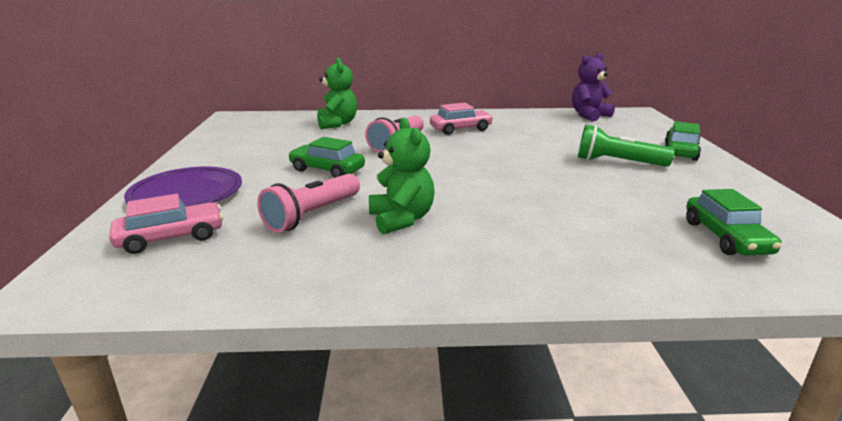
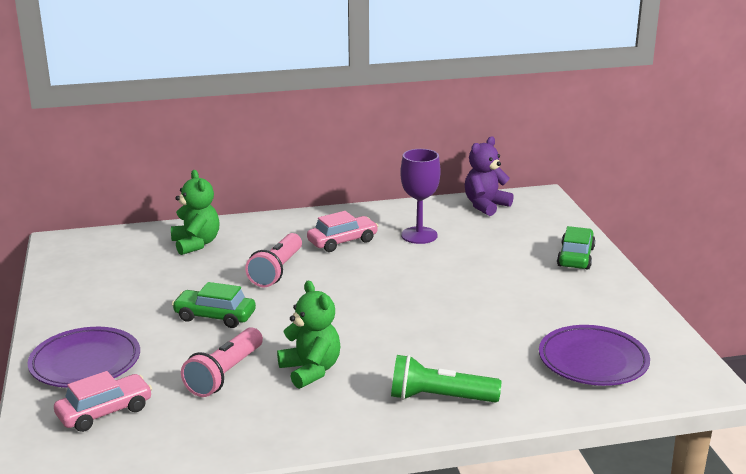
camera: 10 degrees left, 0 degrees up
(529, 129) = (419, 235): none -> purple goblet
(617, 162) = (511, 279): green flashlight -> green flashlight (439, 398)
(725, 237) = (593, 361): green car -> purple plate

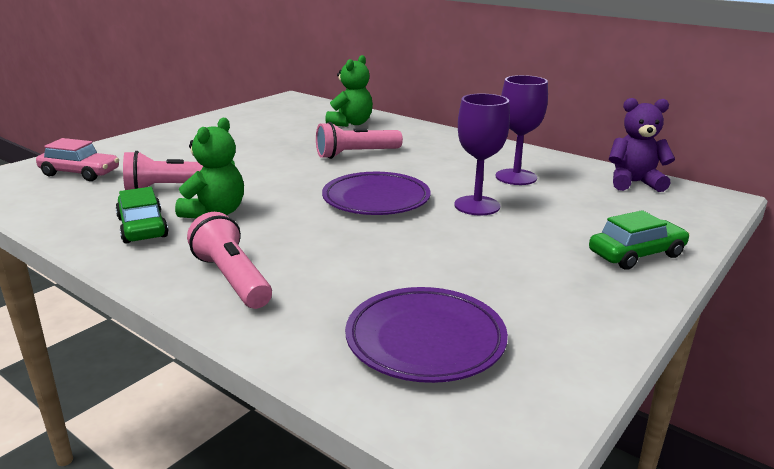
camera: 50 degrees right, 0 degrees up
(85, 363) = (141, 149): purple plate -> purple plate (376, 199)
(215, 316) = (255, 159): green car -> green car (142, 227)
(342, 241) = (445, 157): pink car -> none
(439, 398) = (232, 279): green flashlight -> pink flashlight
(445, 270) = (477, 206): none -> purple goblet

